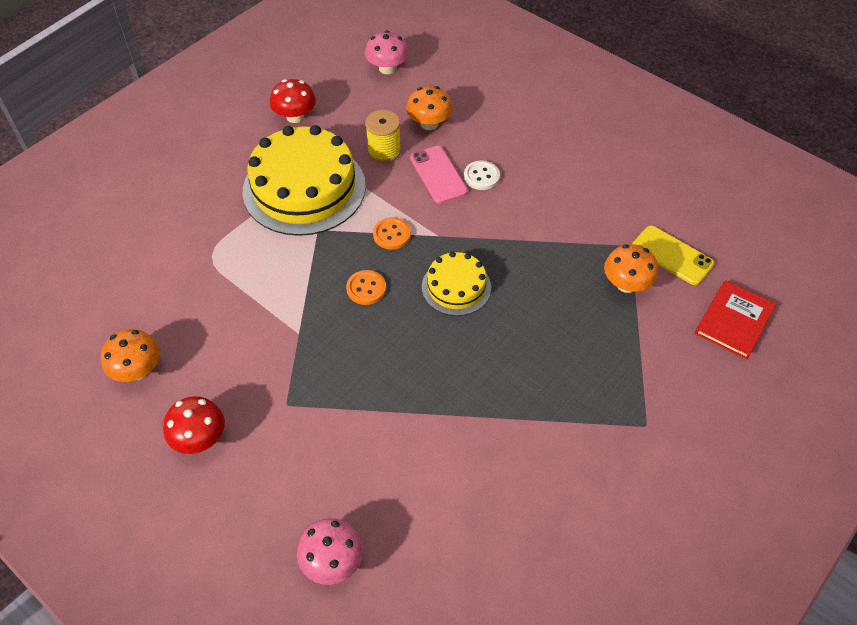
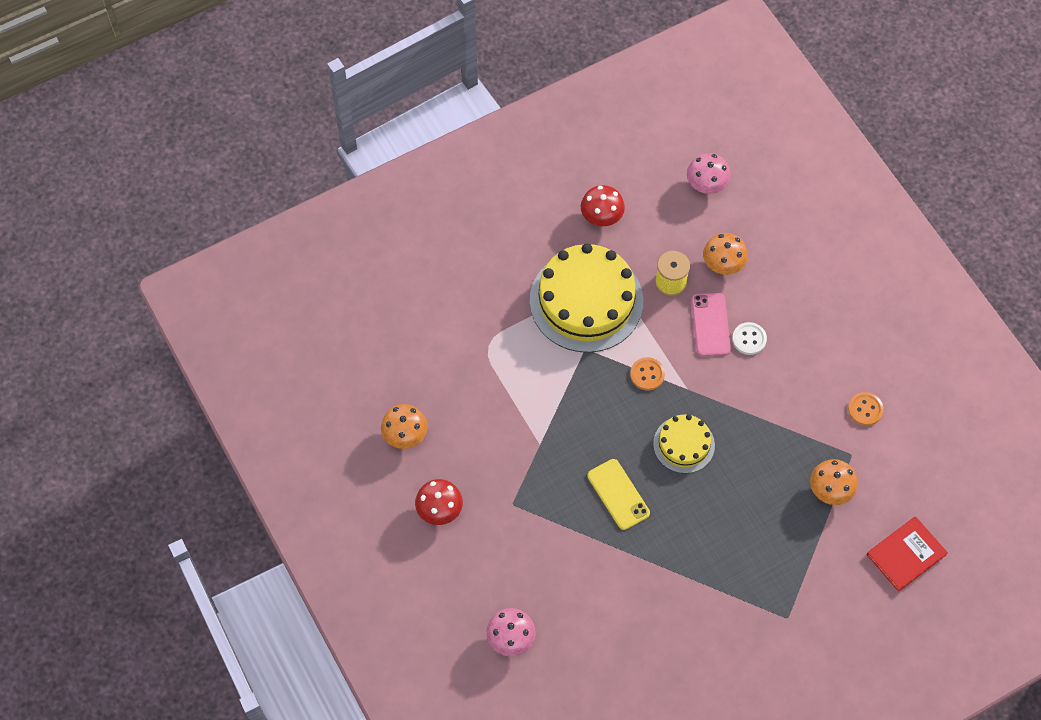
camera: 20 degrees right, 10 degrees up
(366, 288) = (608, 421): orange button -> orange button (865, 409)
(672, 255) = (883, 476): yellow phone -> yellow phone (618, 494)

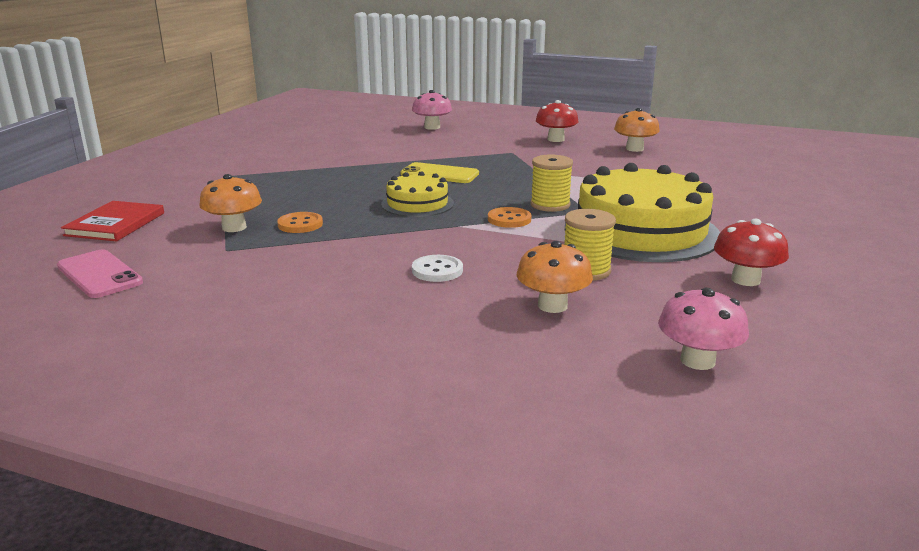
camera: 140 degrees right, 40 degrees down
(598, 377) = (550, 205): none -> yellow spool
(710, 325) = (495, 263): pink phone -> pink phone (99, 274)
(865, 409) = (232, 278): orange button -> orange button (300, 224)

